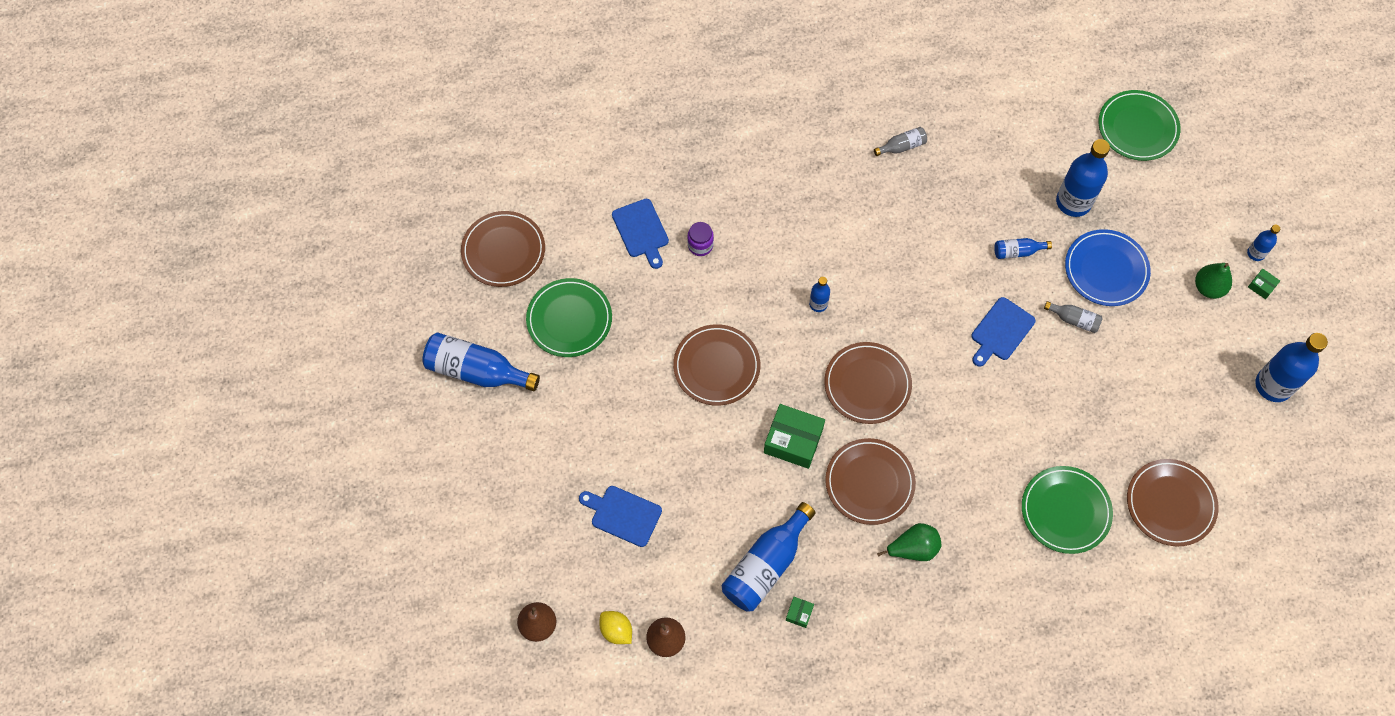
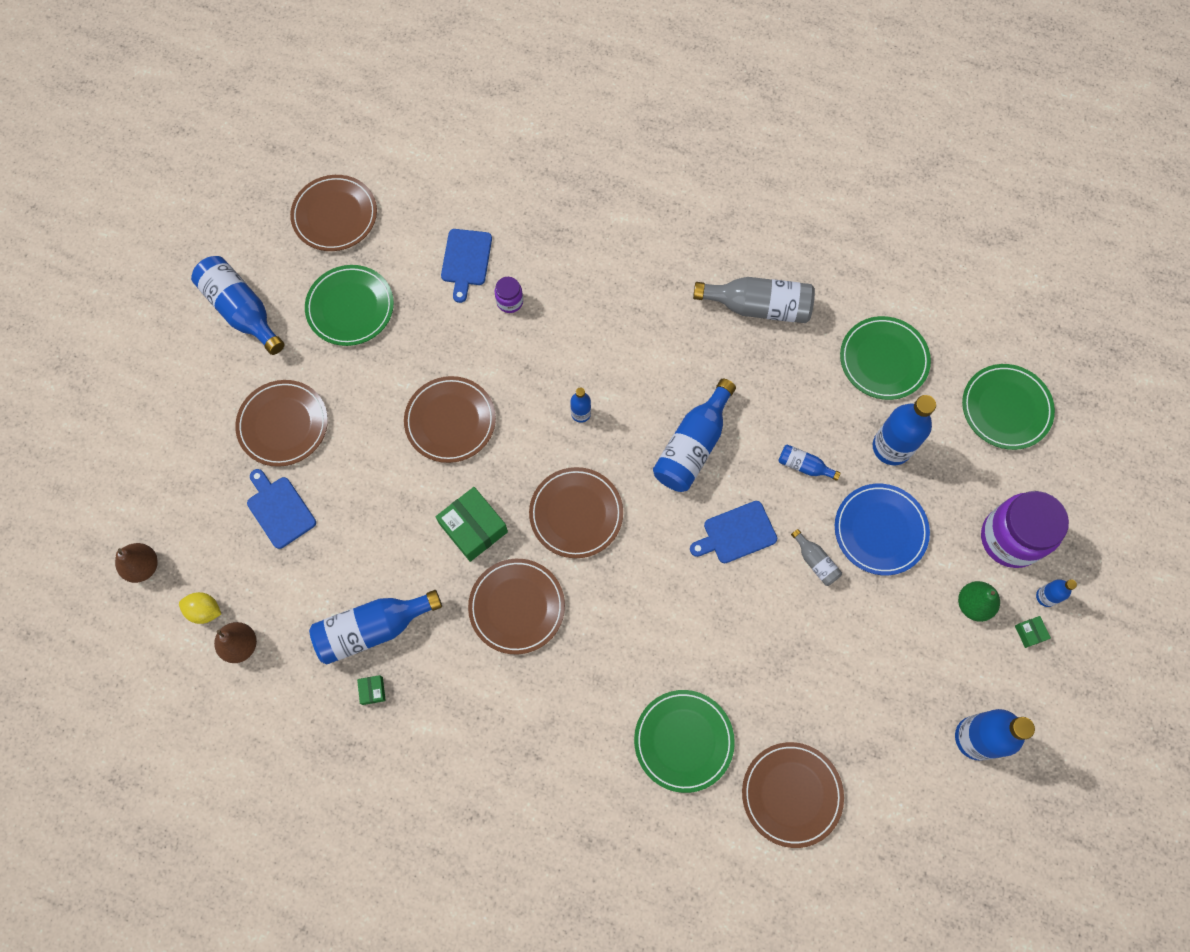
camera: 30 degrees right, 5 degrees up
(578, 445) = (283, 424): none -> brown plate
(616, 630) = (205, 610): yellow lemon -> yellow lemon turned 60 degrees counterclockwise
(799, 613) = (372, 690): green box -> green box turned 60 degrees counterclockwise
(902, 146) = (758, 307): grey bottle -> grey bottle, size x2.00
(913, 548) = (515, 692): green pear -> none
(923, 282) = (692, 446): none -> blue bottle
(1024, 138) = (883, 360): none -> green plate
(1203, 224) = (1010, 538): none -> purple jar

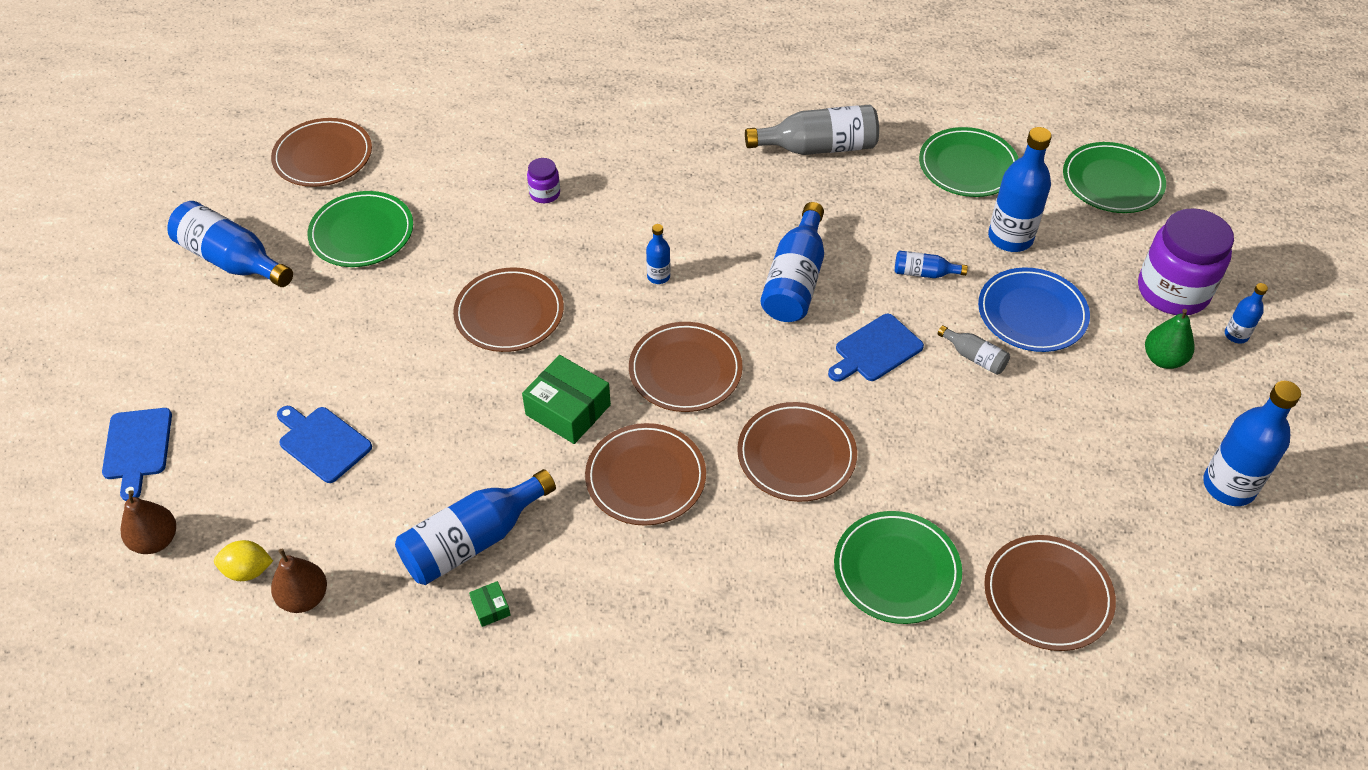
camera: 15 degrees left, 20 degrees down
(283, 424) = (307, 357): brown plate -> brown plate (796, 455)
(466, 260) = (484, 168): blue cutting board -> blue cutting board (137, 448)
(1029, 633) = (1236, 372): green box -> none

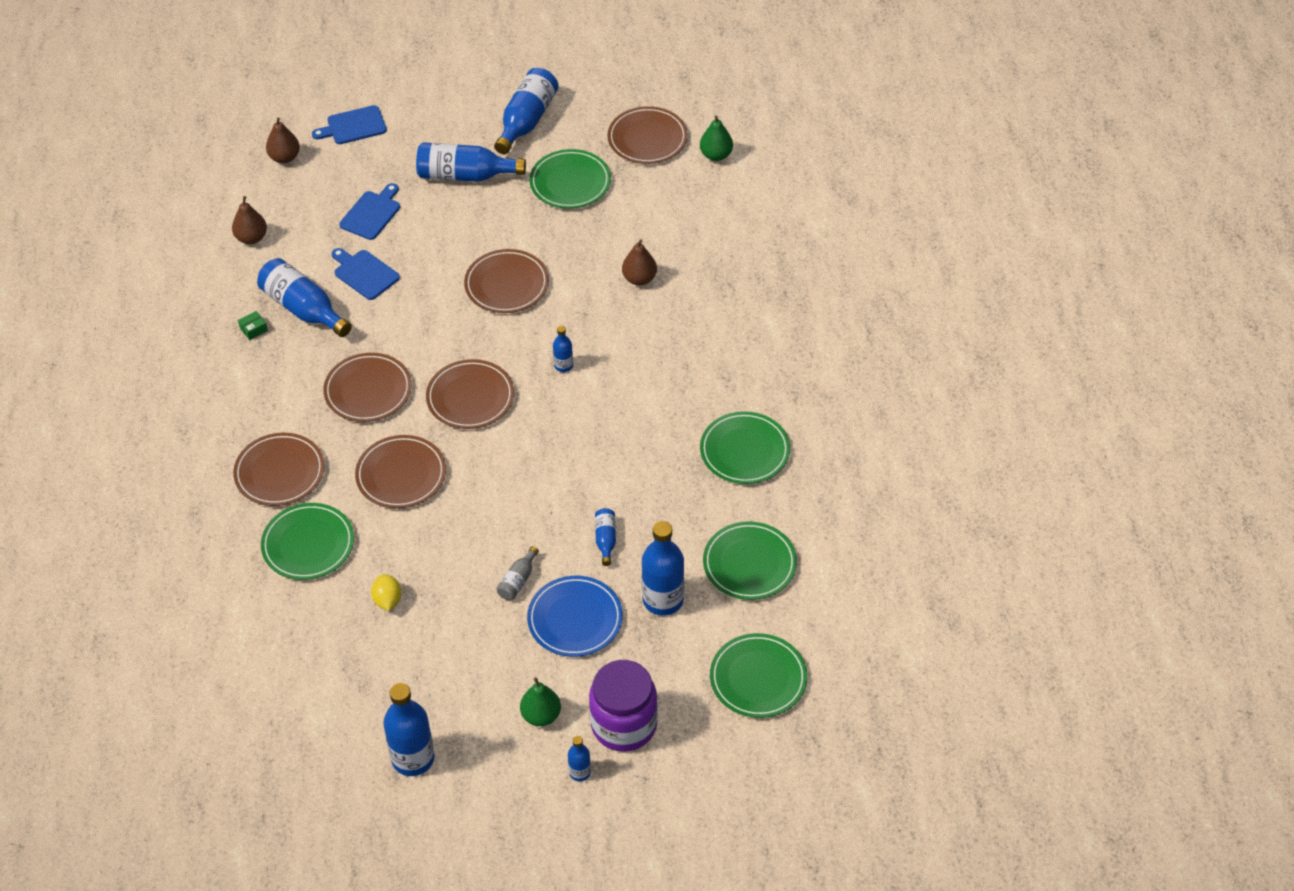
camera: 80 degrees right, 0 degrees up
(248, 570) = (268, 206): yellow lemon -> yellow lemon (387, 600)
(379, 105) = (716, 155): none -> green pear
(545, 194) = (639, 279): purple jar -> brown pear
(568, 410) = (421, 336): green box -> none
(795, 280) = (578, 453): blue bottle -> blue bottle (465, 175)
(818, 147) = (744, 451): grey bottle -> green plate
(875, 350) = (513, 514): blue cutting board -> blue cutting board (364, 273)
(1047, 595) = (297, 637): brown plate -> brown plate (279, 472)

